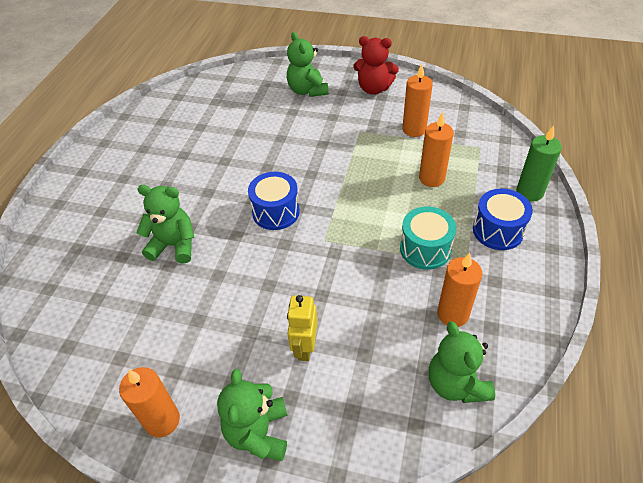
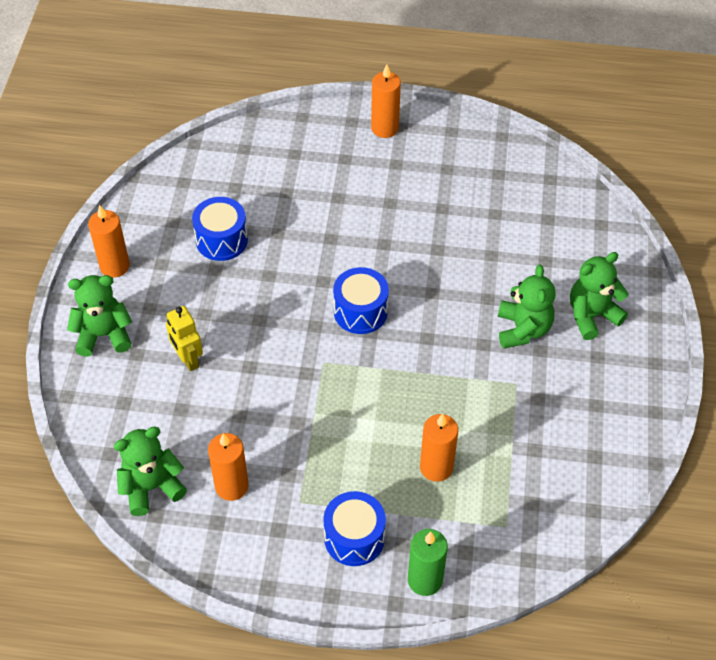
camera: 80 degrees right, 5 degrees up
(161, 312) = (221, 240): none -> blue drum
(174, 245) = (304, 231): green teddy bear -> green teddy bear (523, 329)
(305, 347) = (188, 359): yellow robot -> yellow robot turned 120 degrees counterclockwise
(374, 89) = (613, 394): red teddy bear -> none
(414, 129) = (529, 446): orange candle -> orange candle (384, 128)
(425, 249) = (318, 460): turquoise drum -> none

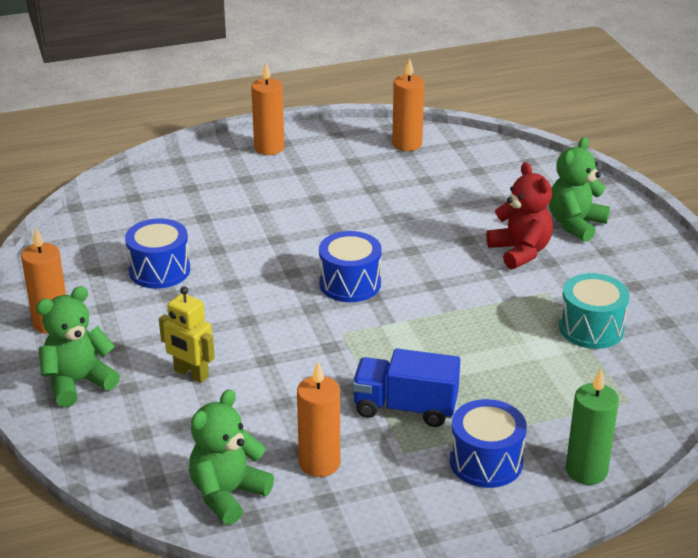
camera: 25 degrees left, 20 degrees down
(326, 459) = (405, 408): none -> blue truck
(436, 467) = (523, 378): orange candle -> orange candle (407, 144)
(523, 329) = (520, 252): green teddy bear -> red teddy bear
(526, 438) = (591, 328): none -> turquoise drum

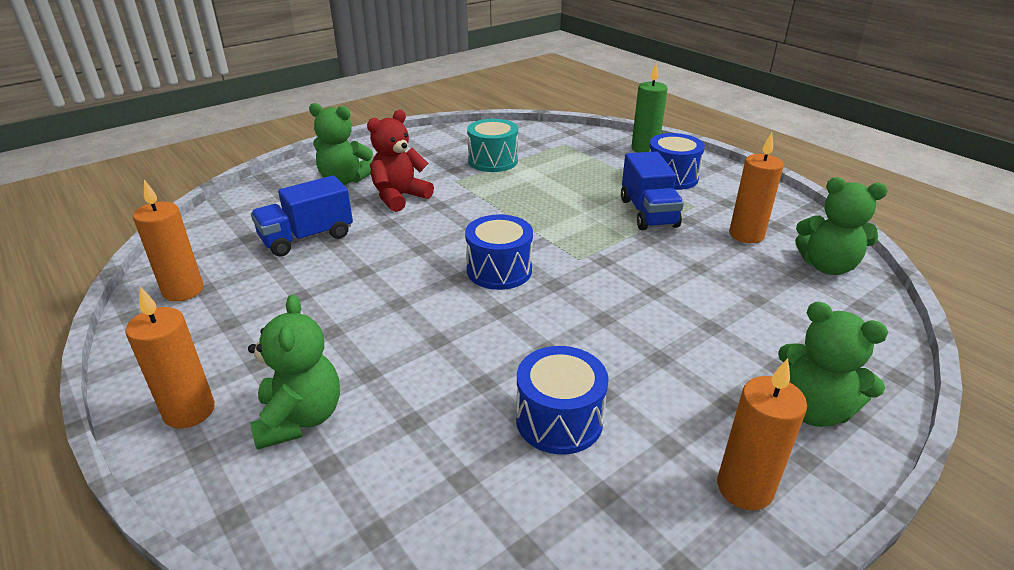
camera: 110 degrees left, 0 degrees up
(191, 374) = (716, 330): yellow robot -> none
(235, 181) = (300, 418): none -> green teddy bear
(461, 196) = (307, 238): none -> blue truck

